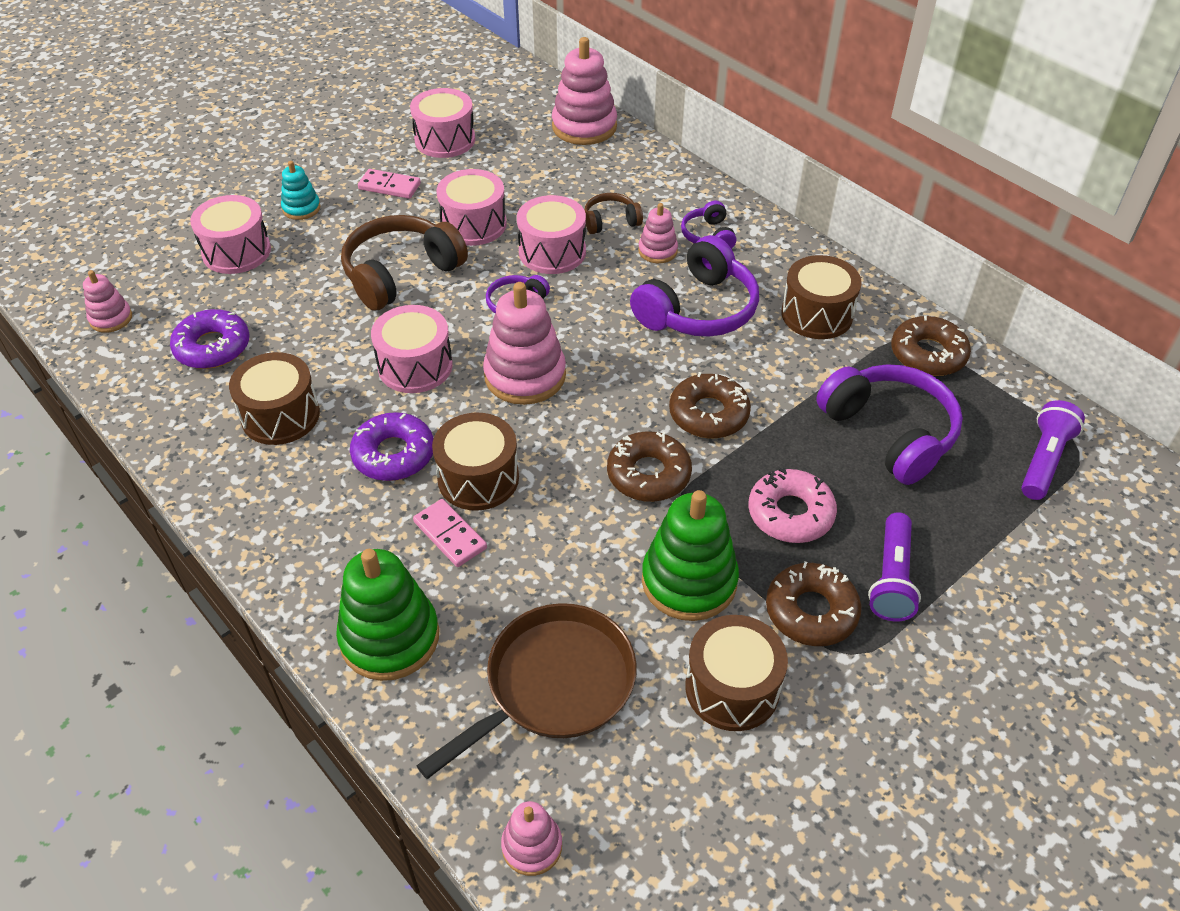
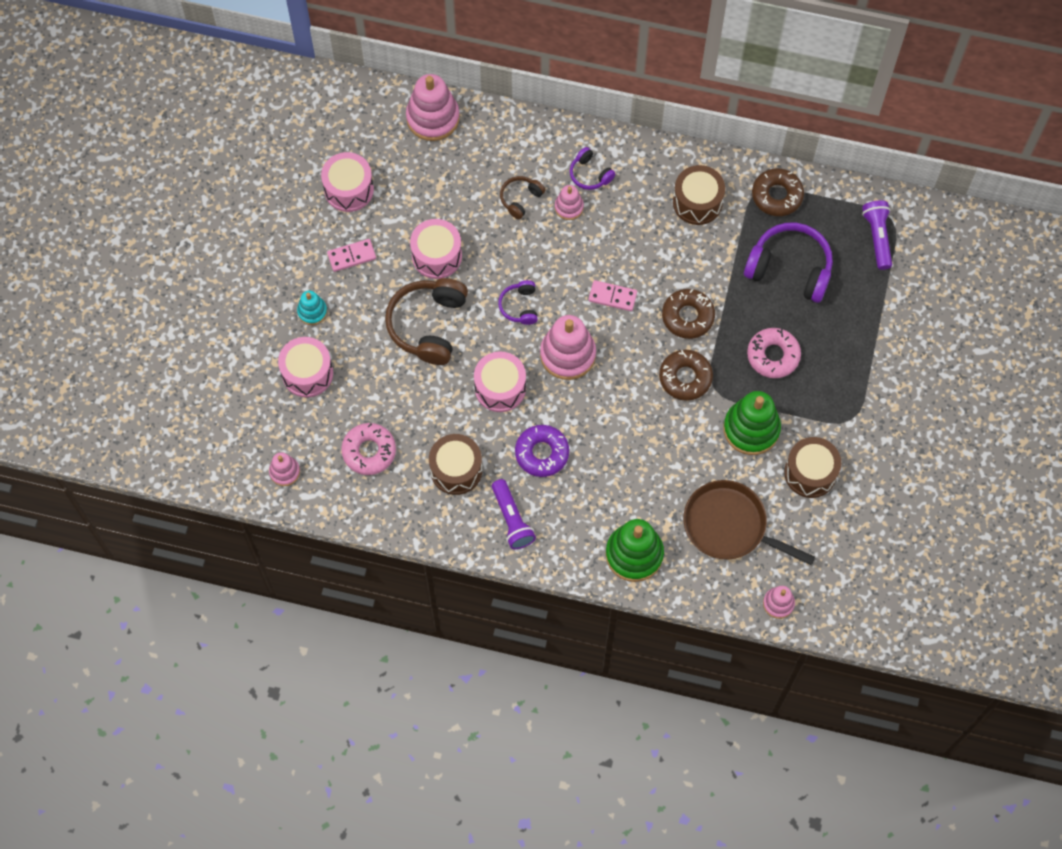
camera: 35 degrees left, 20 degrees up
(212, 347) = (369, 451): purple donut -> pink donut
(450, 535) = (614, 481): pink domino -> pink domino (612, 296)
(478, 478) = (599, 438): brown drum -> none
(552, 252) = (505, 248): pink drum -> none
(553, 685) = (729, 526): brown pan -> brown pan turned 75 degrees counterclockwise
(698, 309) = (627, 241): purple headphones -> none
(811, 611) = (819, 408): brown donut -> none
(891, 578) = (845, 363): purple flashlight -> purple flashlight (512, 519)

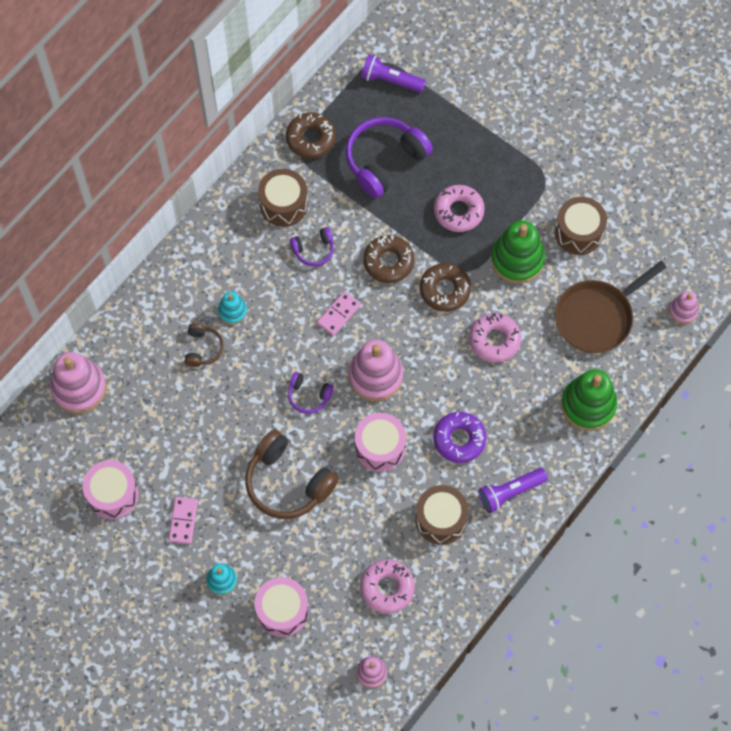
camera: 65 degrees left, 0 degrees up
(437, 256) = (222, 445): pink drum -> none
(512, 519) = (510, 492): purple flashlight -> purple flashlight turned 150 degrees clockwise
(520, 199) = (203, 348): brown headphones -> brown headphones turned 150 degrees counterclockwise
(569, 207) = (232, 311): pink stacking toy -> turquoise stacking toy
(590, 174) = (209, 279): purple headphones -> purple headphones (313, 250)
(657, 443) = (494, 340): none -> pink donut

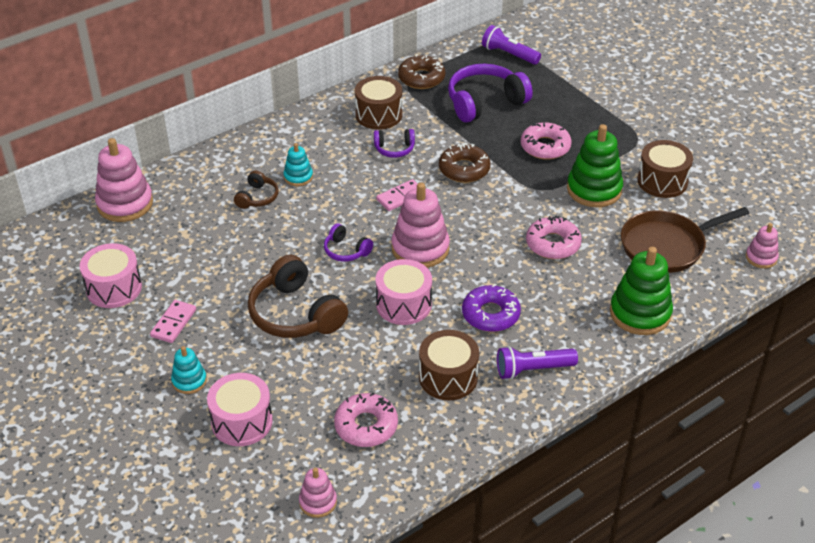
camera: 15 degrees right, 25 degrees down
(445, 290) = (513, 198): brown donut -> none

